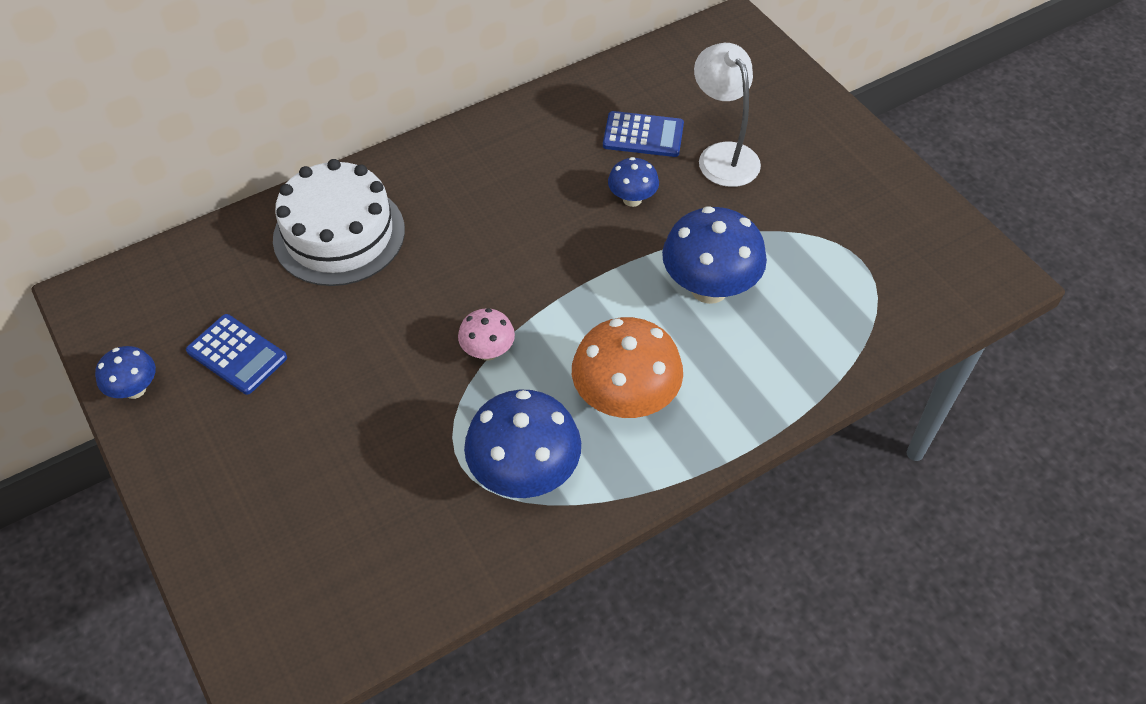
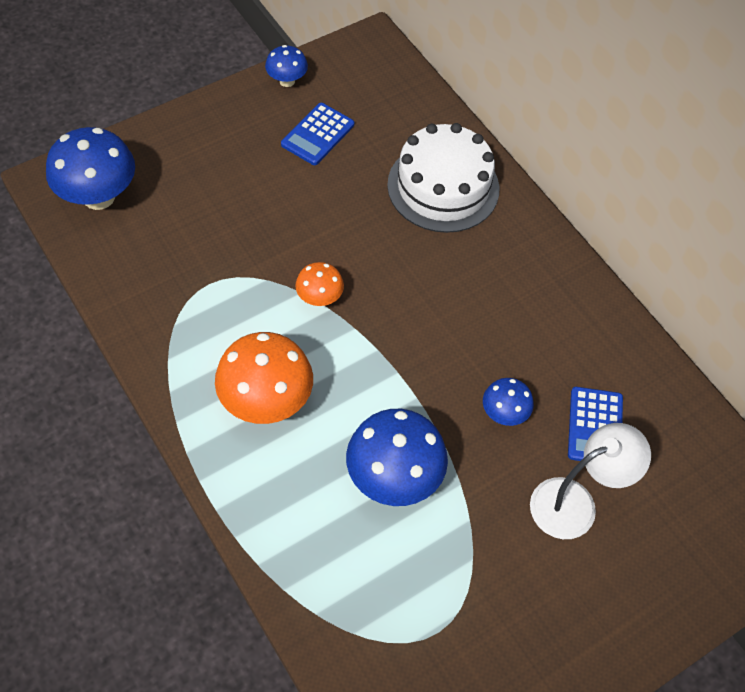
camera: 85 degrees right, 5 degrees up
(488, 351) = (319, 298): pink mushroom -> orange mushroom
(525, 474) = (198, 327): blue mushroom -> blue mushroom (99, 196)

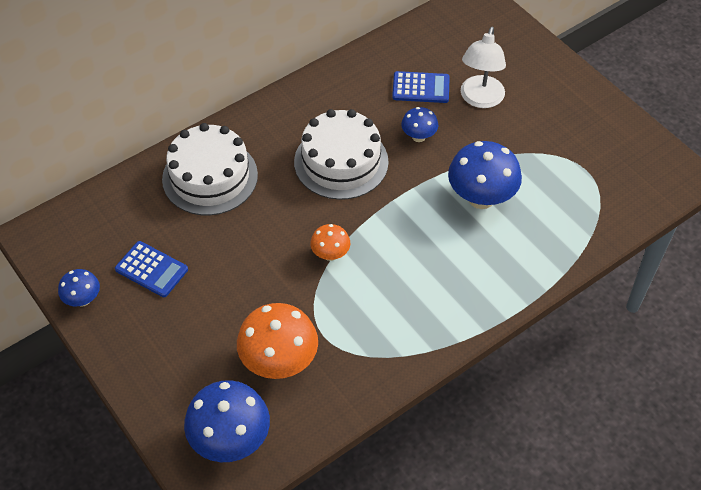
camera: 90 degrees left, 5 degrees down
(266, 401) = (431, 282): orange mushroom -> orange mushroom (279, 362)
(462, 320) = (341, 162): none -> white cake
(575, 502) = (480, 99): white lamp -> white lamp turned 135 degrees counterclockwise

